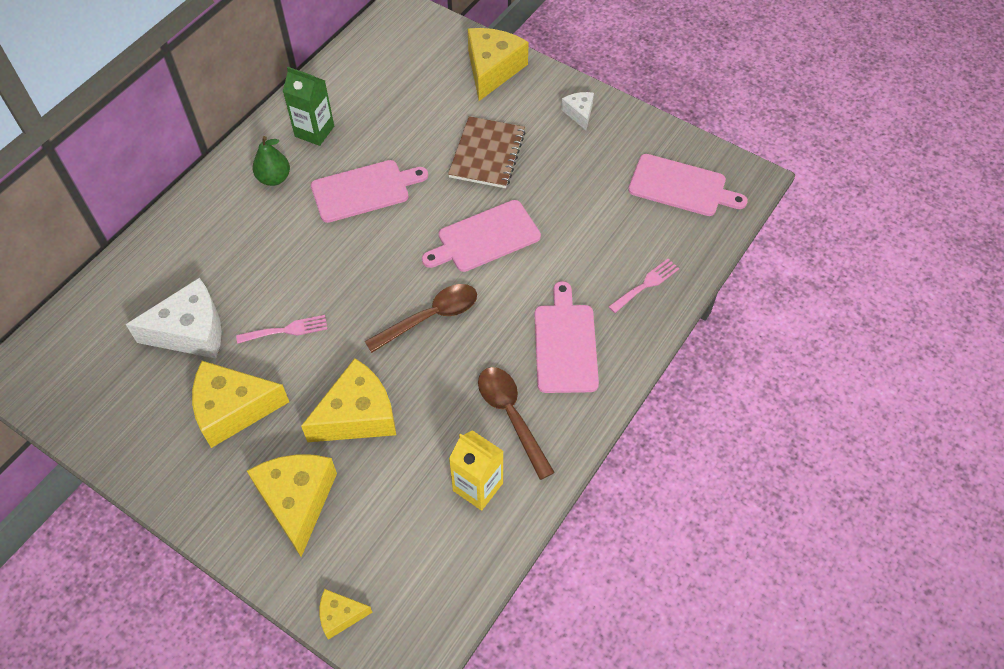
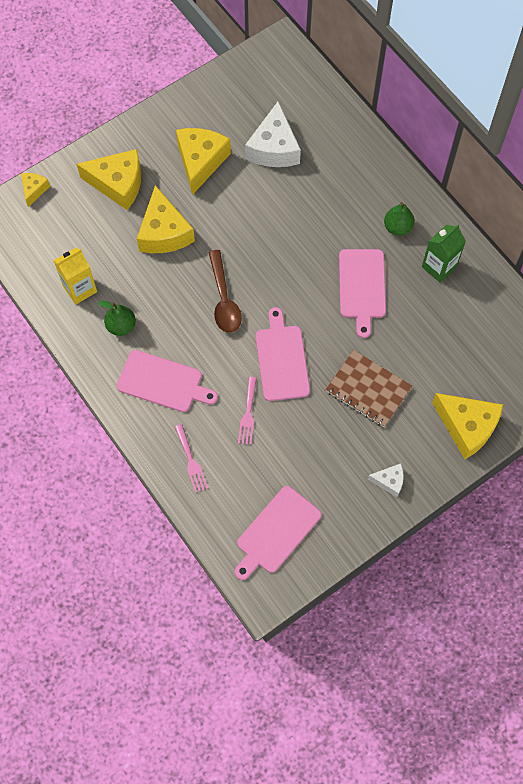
camera: 110 degrees right, 10 degrees up
(287, 330) = (251, 205): pink fork -> pink fork (248, 414)
(511, 416) = (121, 326): brown spoon -> green pear

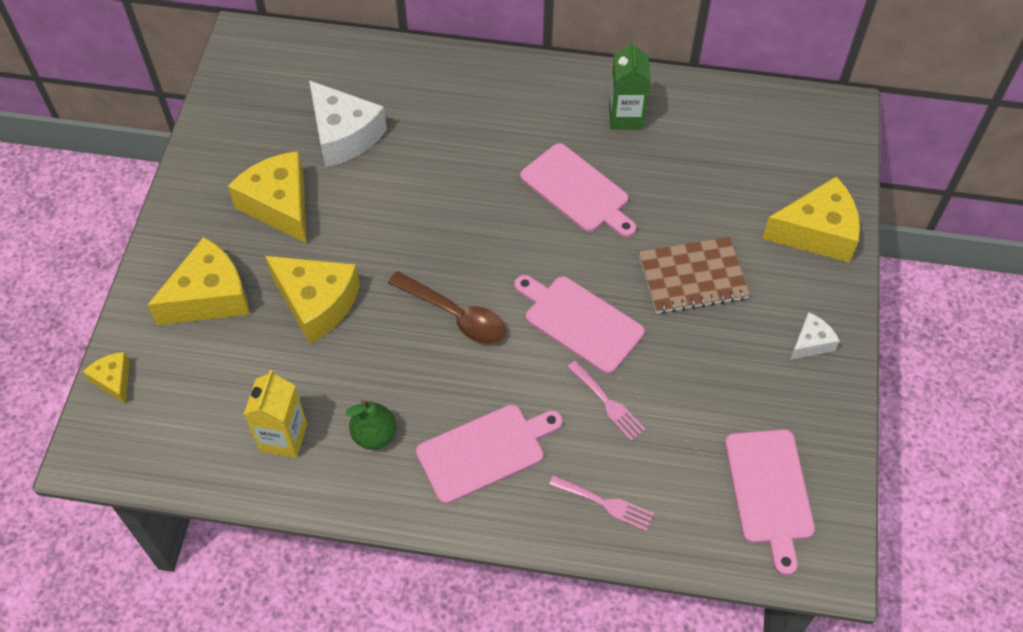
camera: 45 degrees left, 10 degrees down
(397, 227) = (548, 113): green pear -> none

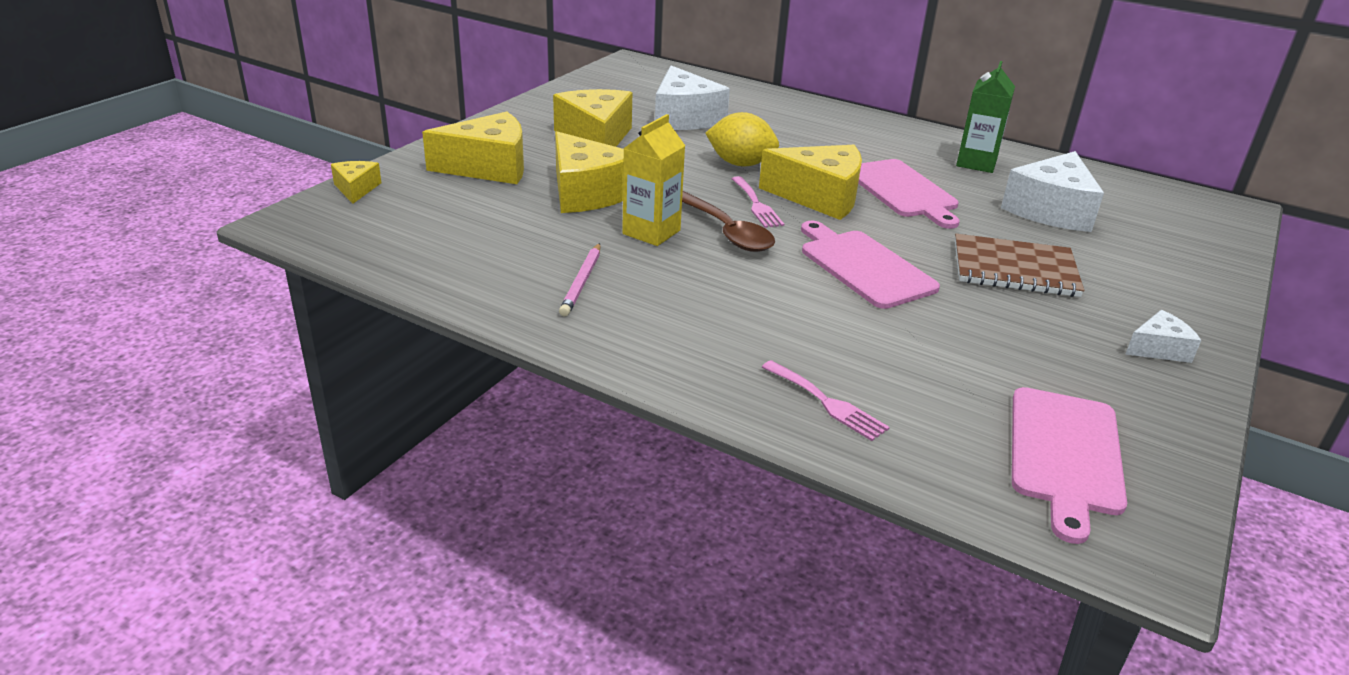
camera: 20 degrees right, 25 degrees down
(283, 437) = (485, 260): yellow carton -> yellow carton (651, 232)
(374, 435) = (582, 282): green pear -> pink pencil
(427, 200) = (740, 164): none -> yellow lemon
(485, 451) = (699, 324): pink cutting board -> none
(608, 403) = (869, 328): pink fork -> pink fork (756, 205)
(702, 174) = (1051, 210): none -> white cheese
(816, 232) = (1184, 274): yellow cheese -> yellow cheese (820, 197)

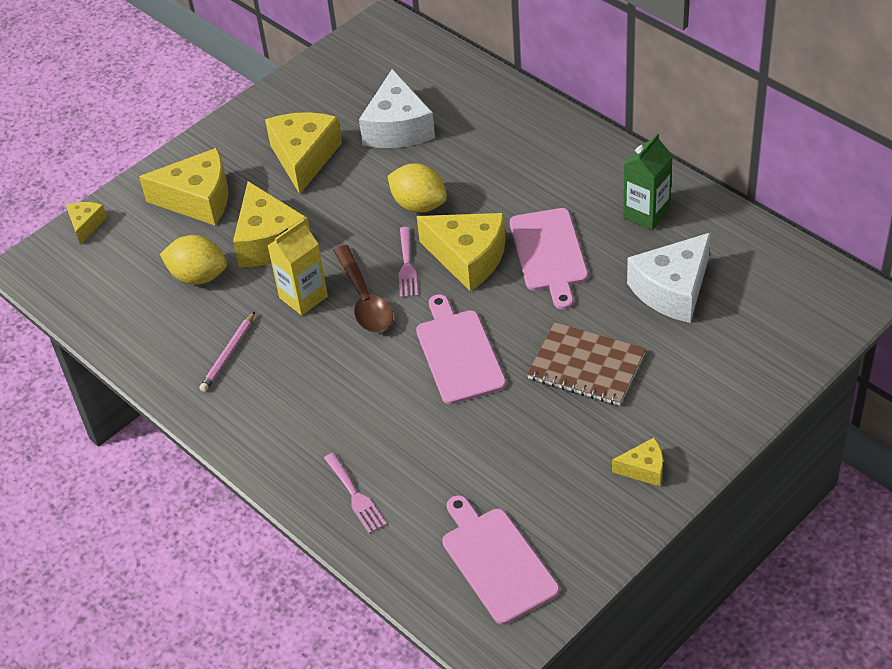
camera: 20 degrees right, 15 degrees up
(514, 222) = (198, 276): none -> yellow lemon
(1065, 455) = (497, 561): pink cutting board -> pink cutting board turned 120 degrees clockwise
(1158, 349) = (643, 469): white cheese -> yellow cheese

